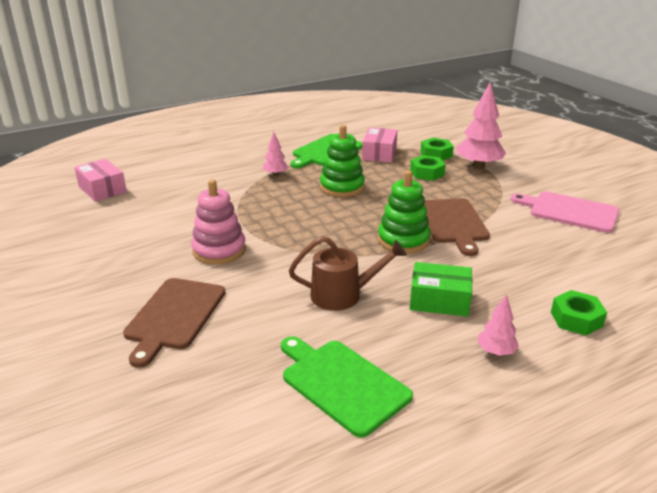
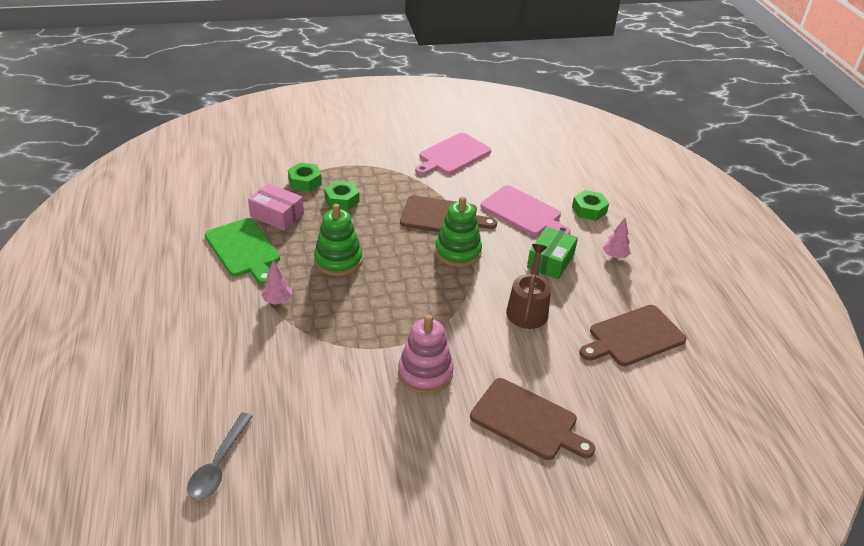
camera: 75 degrees left, 10 degrees up
(102, 189) = (218, 465): pink box -> grey spoon
(342, 383) = (633, 337): green cutting board -> brown cutting board
(478, 166) = (347, 167): pink tree -> none
(514, 270) = (523, 212): none -> pink cutting board

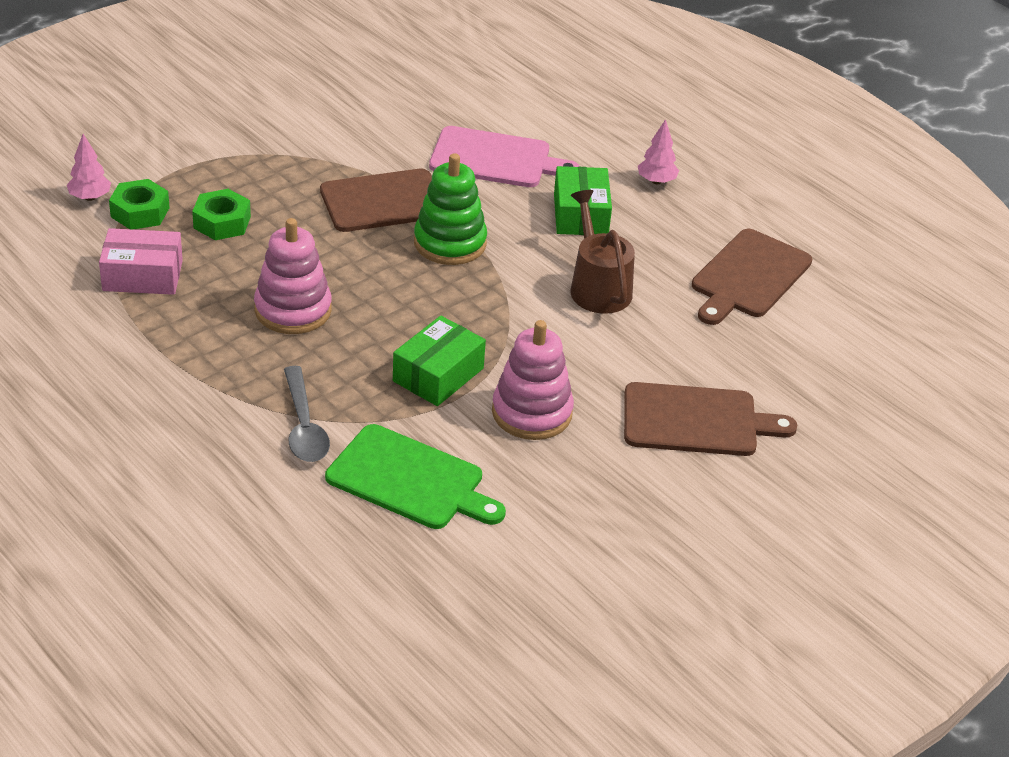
camera: 30 degrees left, 0 degrees up
(218, 465) = (362, 619): grey spoon -> grey spoon (304, 427)
(243, 250) = (138, 342): green cutting board -> green cutting board (410, 480)
(278, 300) = (254, 393): pink tree -> pink tree (90, 197)
(338, 260) = (293, 310): green stacking toy -> pink stacking toy
(388, 328) = (438, 375): none -> green box
(452, 155) = (330, 104): pink cutting board -> none
(589, 210) = (580, 128): green nut -> none

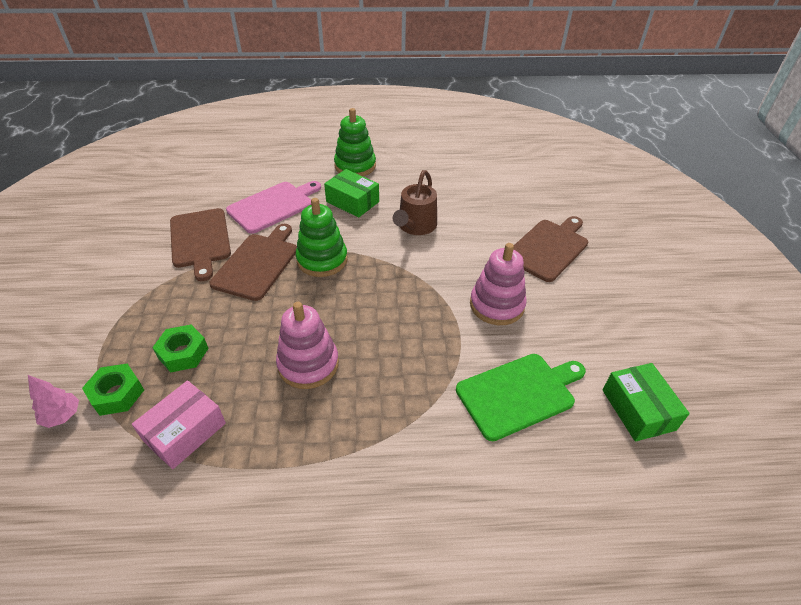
camera: 50 degrees left, 5 degrees up
(304, 427) = (428, 423): grey spoon -> none
(438, 375) = (432, 327): green box -> green box (638, 409)
(598, 287) = (415, 226): brown watering can -> brown watering can turned 90 degrees counterclockwise
(656, 181) = (355, 166): pink tree -> green stacking toy
(748, 277) = (454, 177): brown cutting board -> brown cutting board (200, 240)

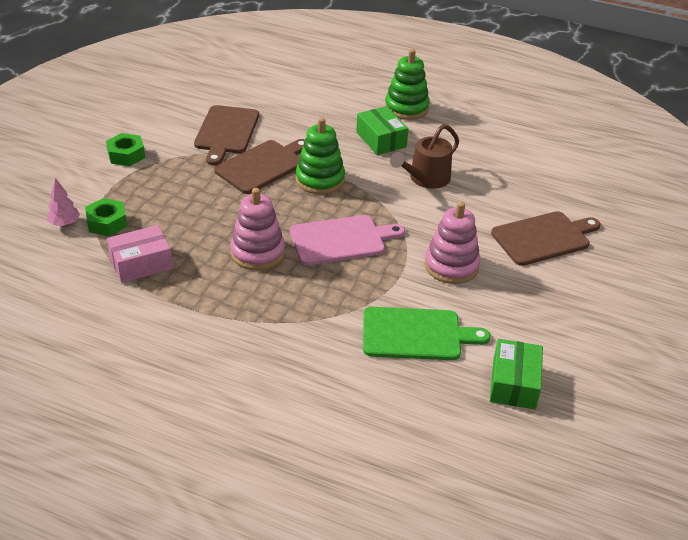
camera: 25 degrees right, 5 degrees down
(183, 353) = (167, 212): green nut -> green nut (126, 155)
(273, 206) = (306, 122): pink cutting board -> pink cutting board (341, 240)

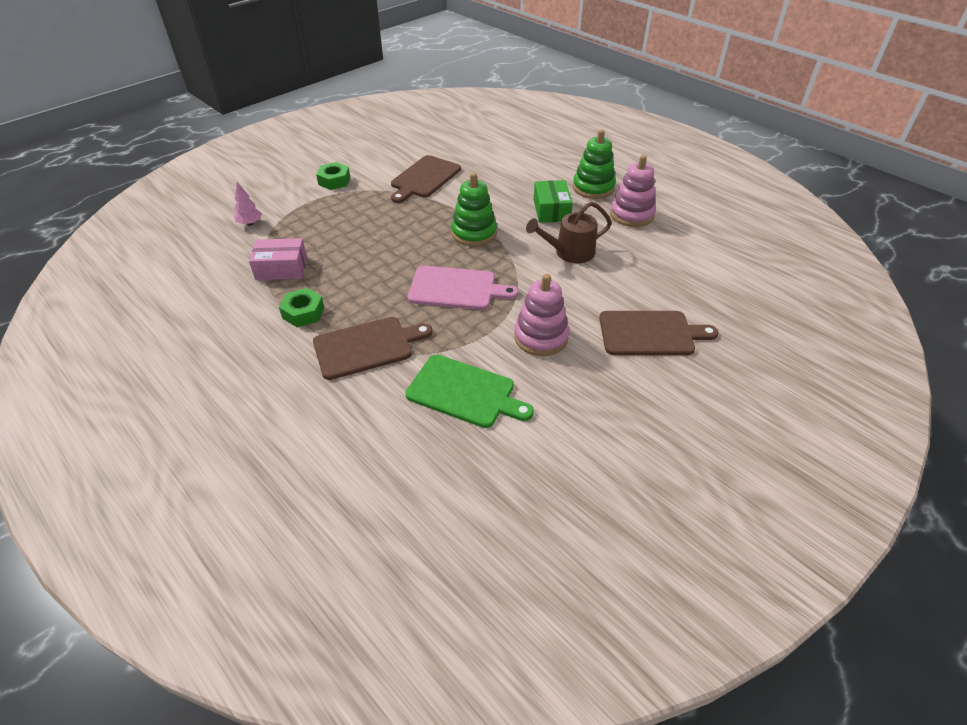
camera: 25 degrees right, 5 degrees up
(107, 222) = (281, 230): green nut -> green nut (303, 313)
(257, 253) = (378, 282): pink stacking toy -> pink stacking toy (631, 214)
(263, 165) = (434, 211): brown cutting board -> brown cutting board (367, 347)
(514, 383) = (526, 469): green box -> none

